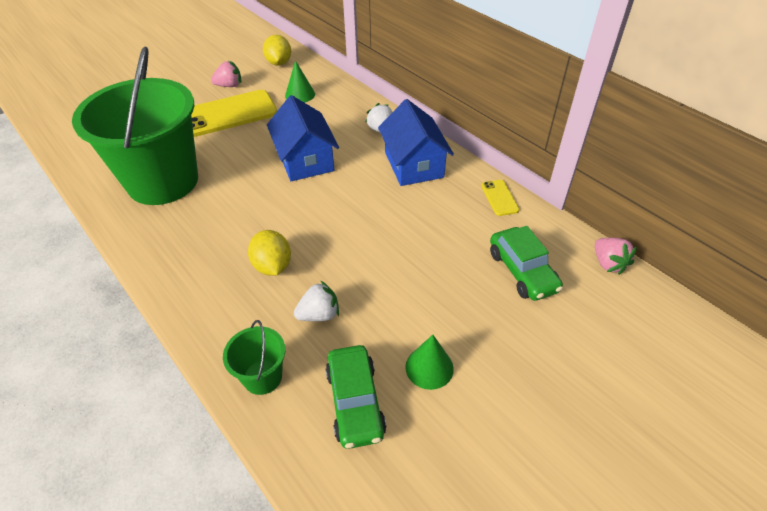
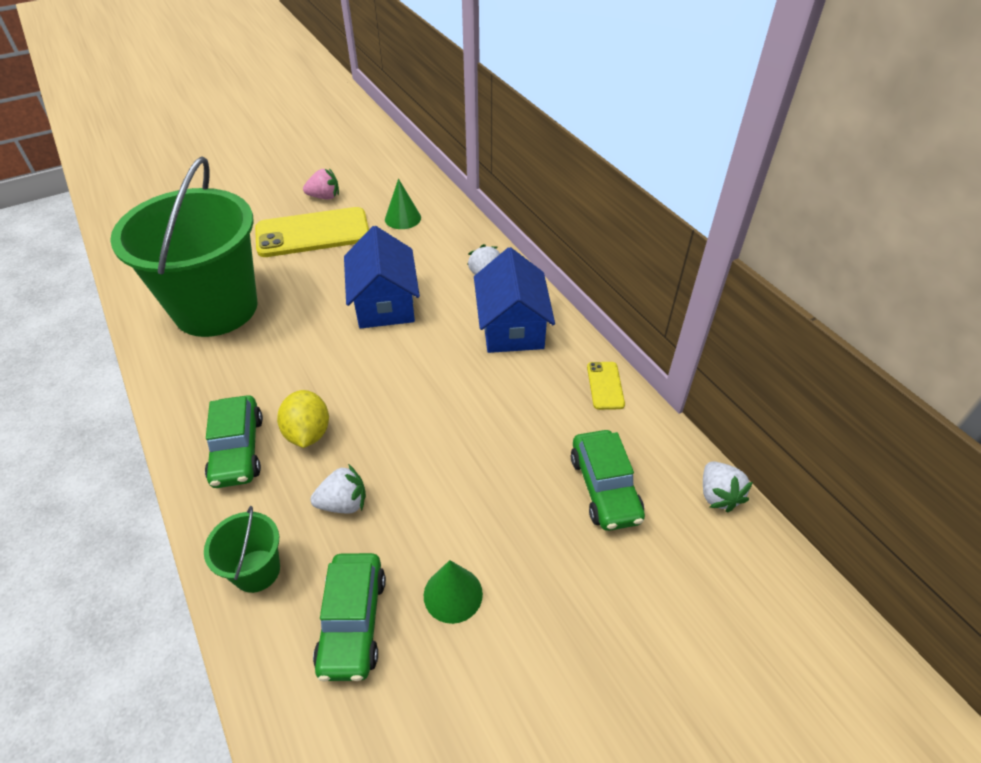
camera: 10 degrees right, 0 degrees up
(217, 287) = (238, 450): none -> green car
(279, 63) = (390, 174): yellow lemon -> none
(608, 264) = (718, 495): pink strawberry -> white strawberry

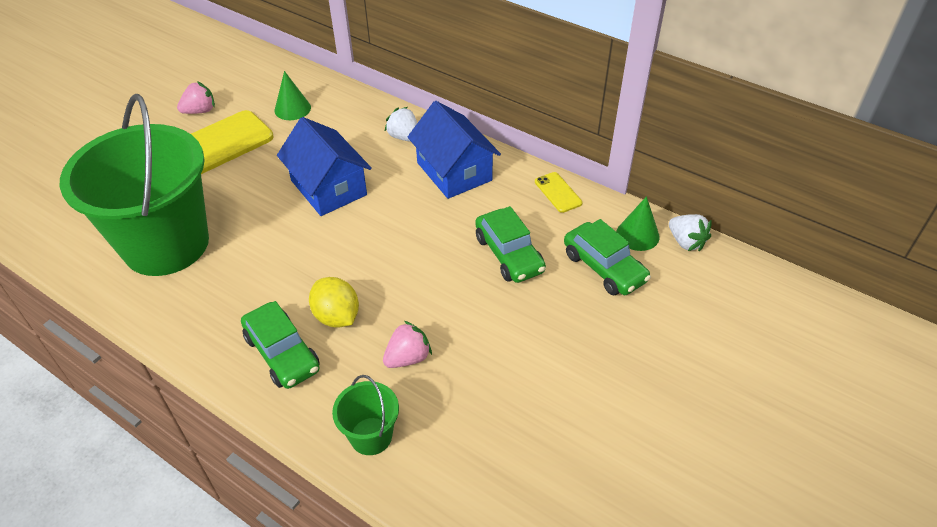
camera: 25 degrees left, 0 degrees up
(343, 503) = (408, 358): white strawberry -> pink strawberry
(353, 622) = (477, 438): green car -> green car (509, 254)
(453, 594) = (540, 386): green cone -> green cone (637, 235)

